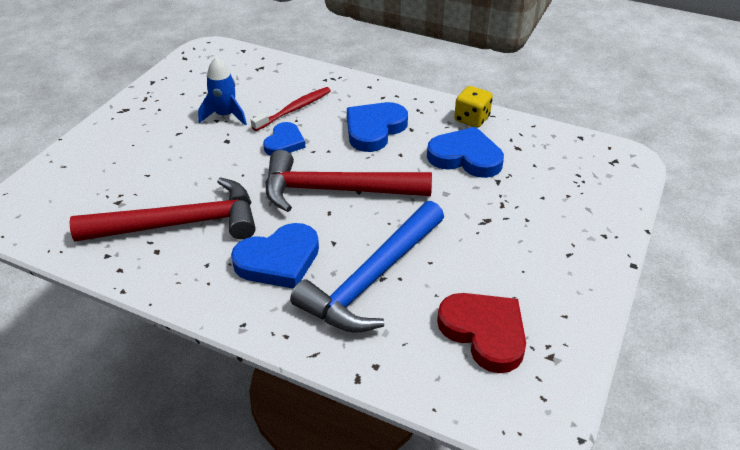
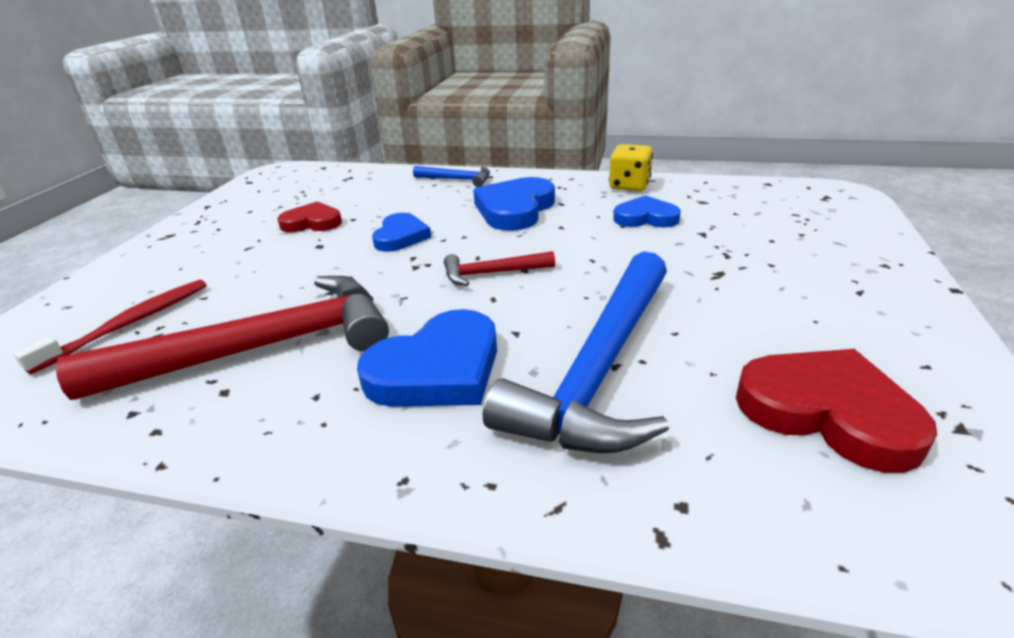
camera: 10 degrees left, 10 degrees down
(225, 115) = (312, 222): blue rocket -> red heart
(294, 109) = (403, 206): red toothbrush -> red toothbrush (129, 324)
(336, 190) = (492, 273): red hammer -> red hammer, size x0.46
(342, 86) = (457, 179): none -> blue hammer
(465, 157) = (645, 218): blue heart -> blue heart, size x0.64

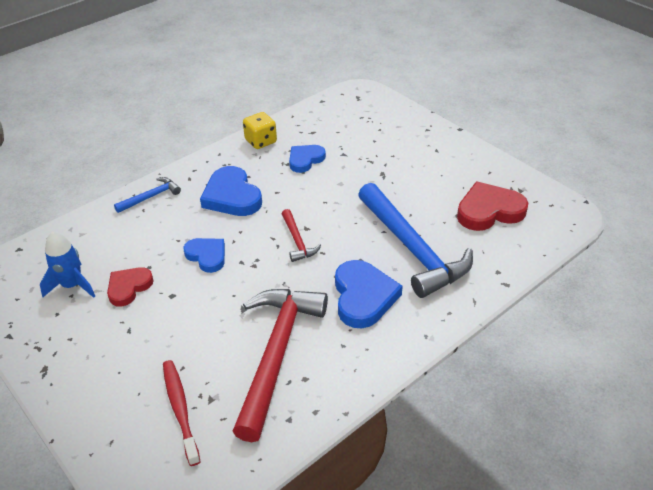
camera: 55 degrees left, 10 degrees up
(293, 201) = (72, 285): none -> blue rocket
(492, 273) = (297, 241): red hammer -> red hammer turned 45 degrees counterclockwise

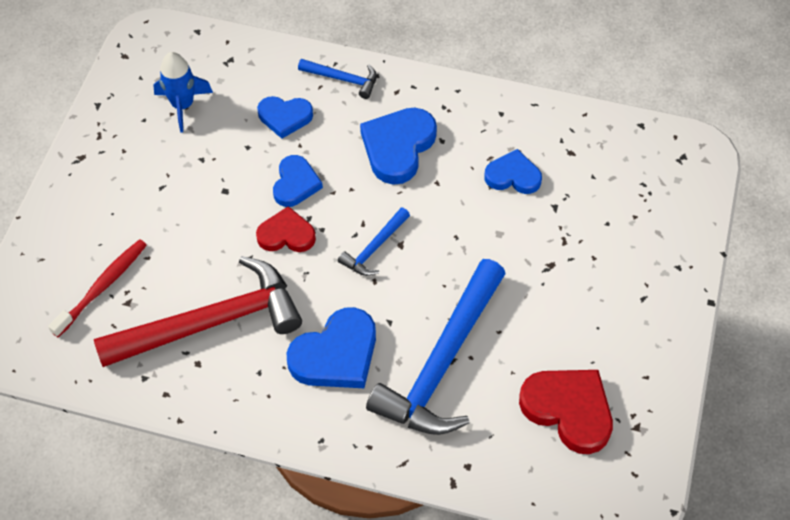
camera: 55 degrees right, 15 degrees up
(129, 287) = (210, 150): red heart -> red heart (286, 234)
(147, 237) = (285, 117): none -> blue heart
(261, 141) = (511, 114): yellow dice -> none
(297, 241) = (374, 248): red hammer -> blue hammer

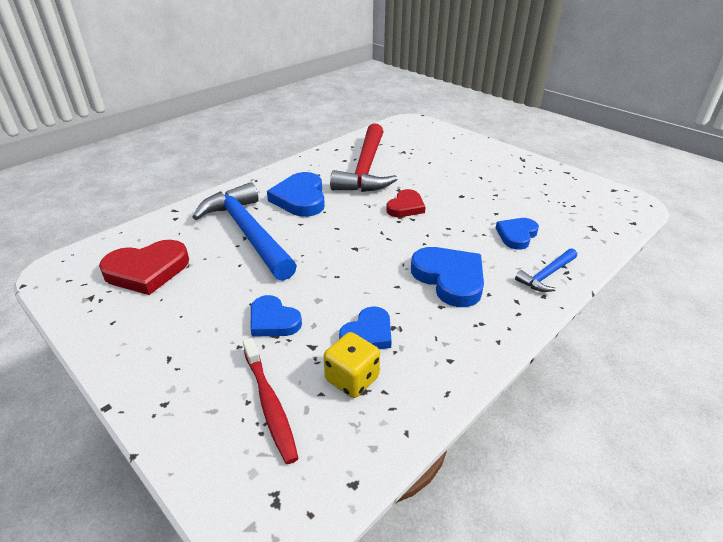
camera: 120 degrees right, 20 degrees down
(102, 287) = (420, 147): red toothbrush -> red toothbrush (269, 404)
(183, 105) = (551, 199): blue rocket -> none
(295, 184) = (447, 222): blue heart -> blue heart (273, 320)
(374, 248) = (362, 236): blue hammer -> none
(566, 164) = (352, 379): none -> yellow dice

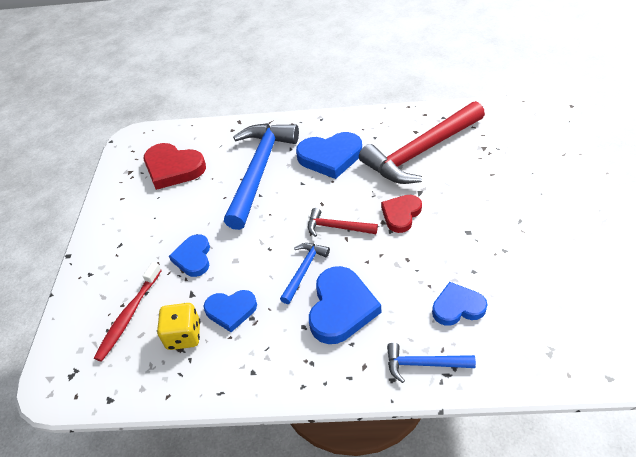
camera: 50 degrees right, 10 degrees up
(300, 198) = (330, 157): blue heart -> blue heart turned 135 degrees counterclockwise
(372, 235) = (337, 227): none -> red hammer
(387, 273) = (304, 270): none -> blue hammer
(406, 207) = (401, 214): red heart -> red heart turned 135 degrees clockwise

